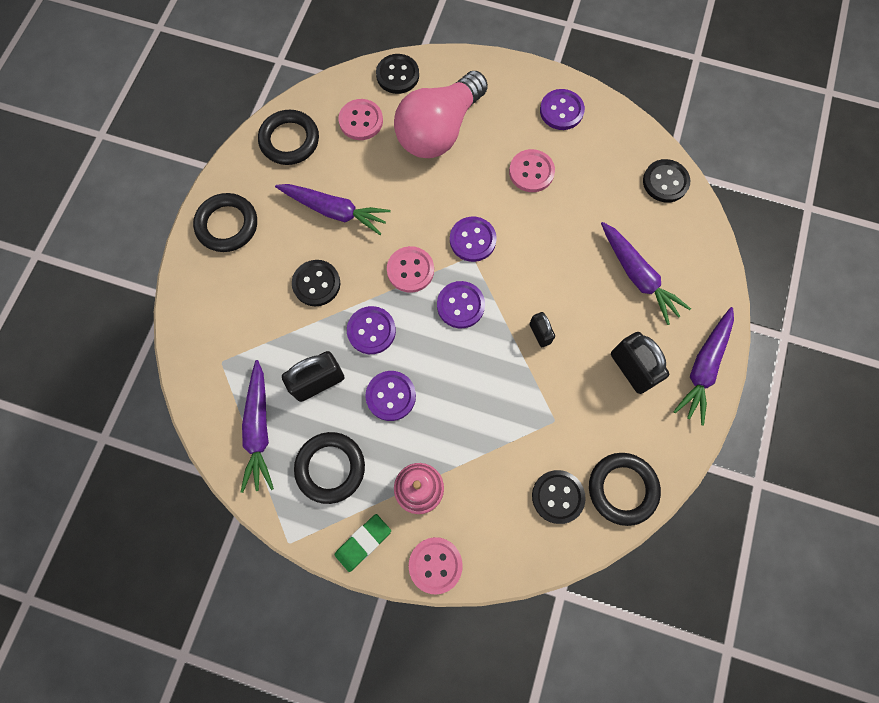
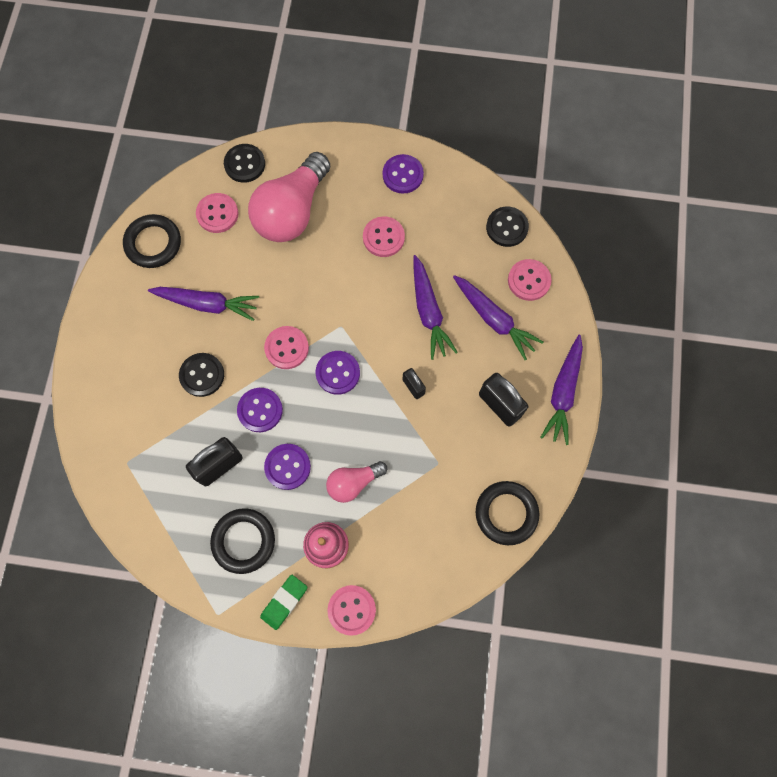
camera: 10 degrees left, 0 degrees up
(227, 225) = (109, 334): black ring -> none
(259, 429) = (172, 518): purple carrot -> purple carrot (428, 312)
(459, 425) = (353, 482): none -> pink light bulb
(472, 240) = (339, 310): purple button -> none
(558, 496) = (450, 530): black button -> none
(681, 241) = (529, 280): none -> pink button

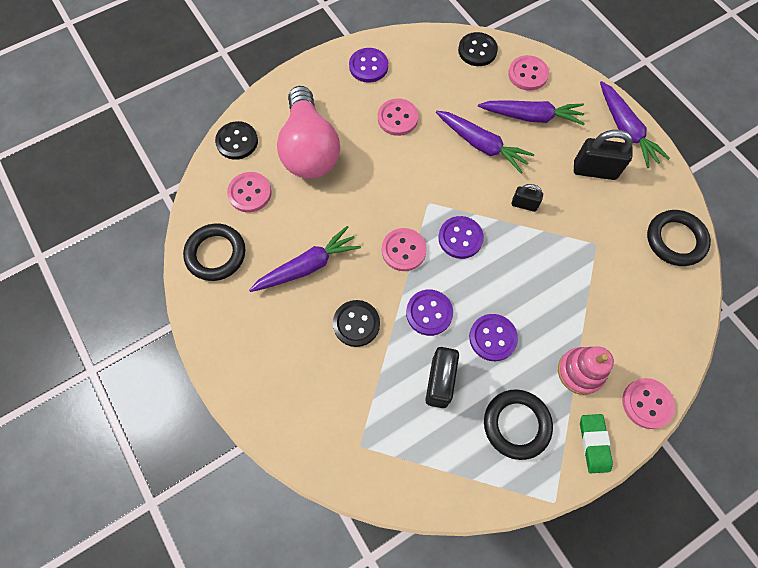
camera: 40 degrees left, 5 degrees down
(353, 482) = (552, 308): pink light bulb -> none

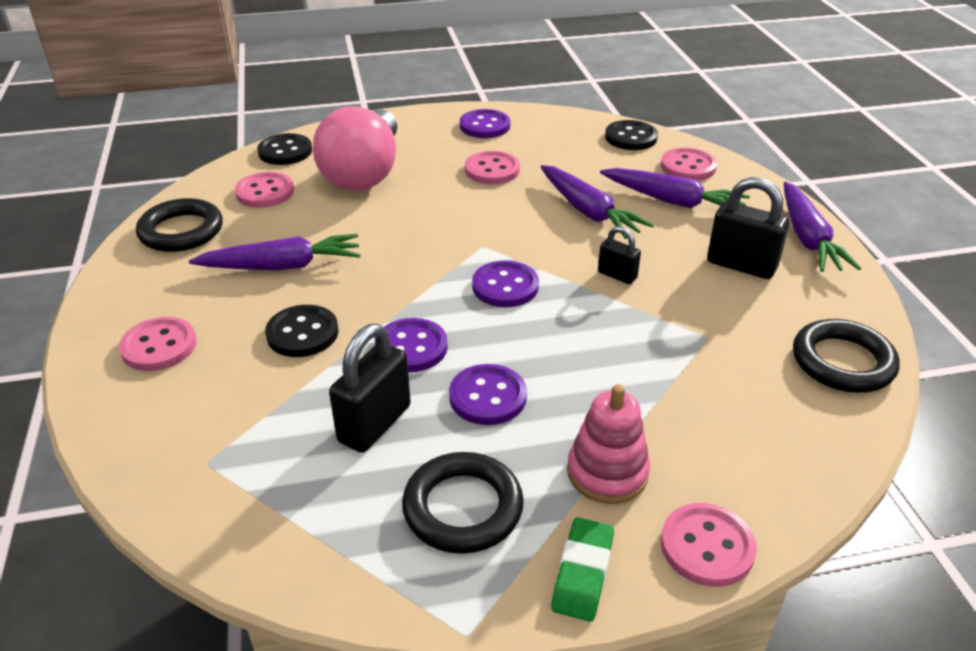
camera: 20 degrees right, 30 degrees down
(403, 250) = (419, 280): pink button -> pink button (159, 346)

